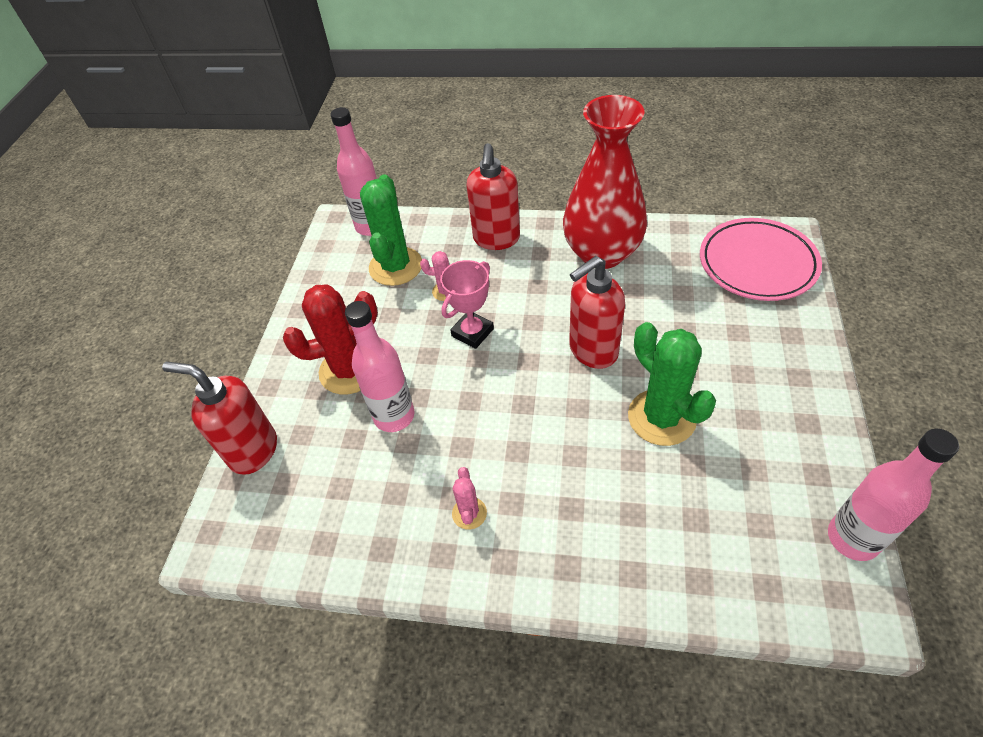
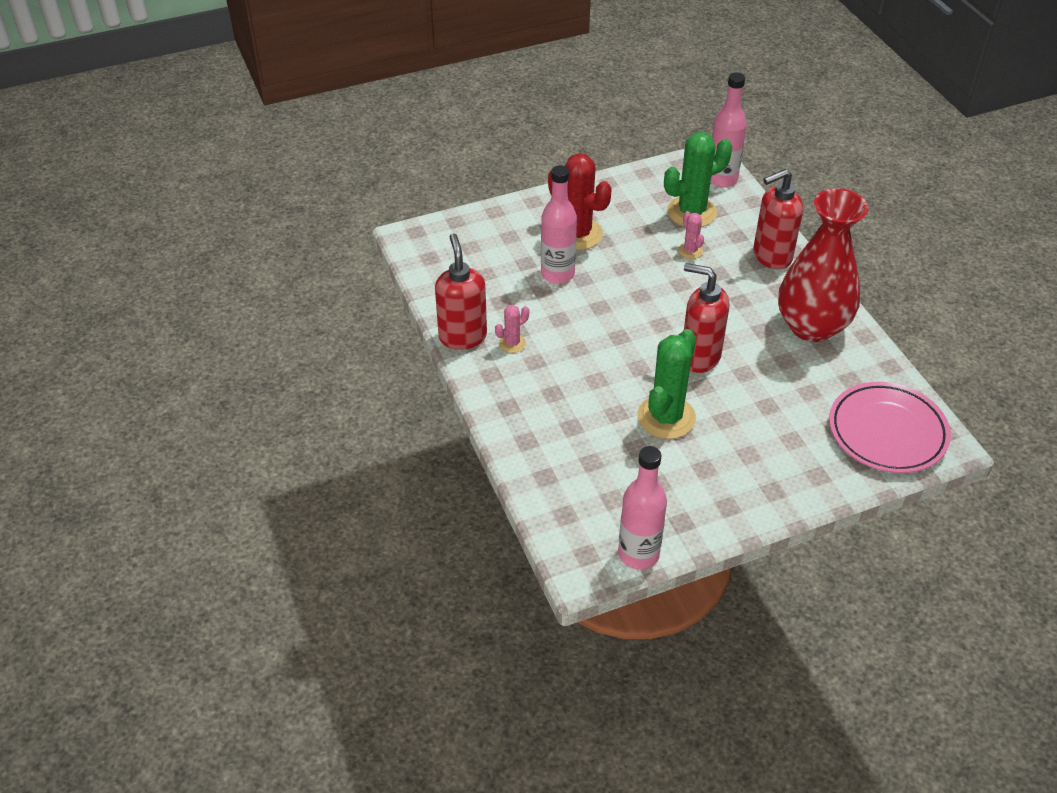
camera: 55 degrees right, 5 degrees down
(253, 450) = (481, 220): red soap dispenser -> red soap dispenser (462, 336)
(472, 332) = (662, 283): pink trophy -> none

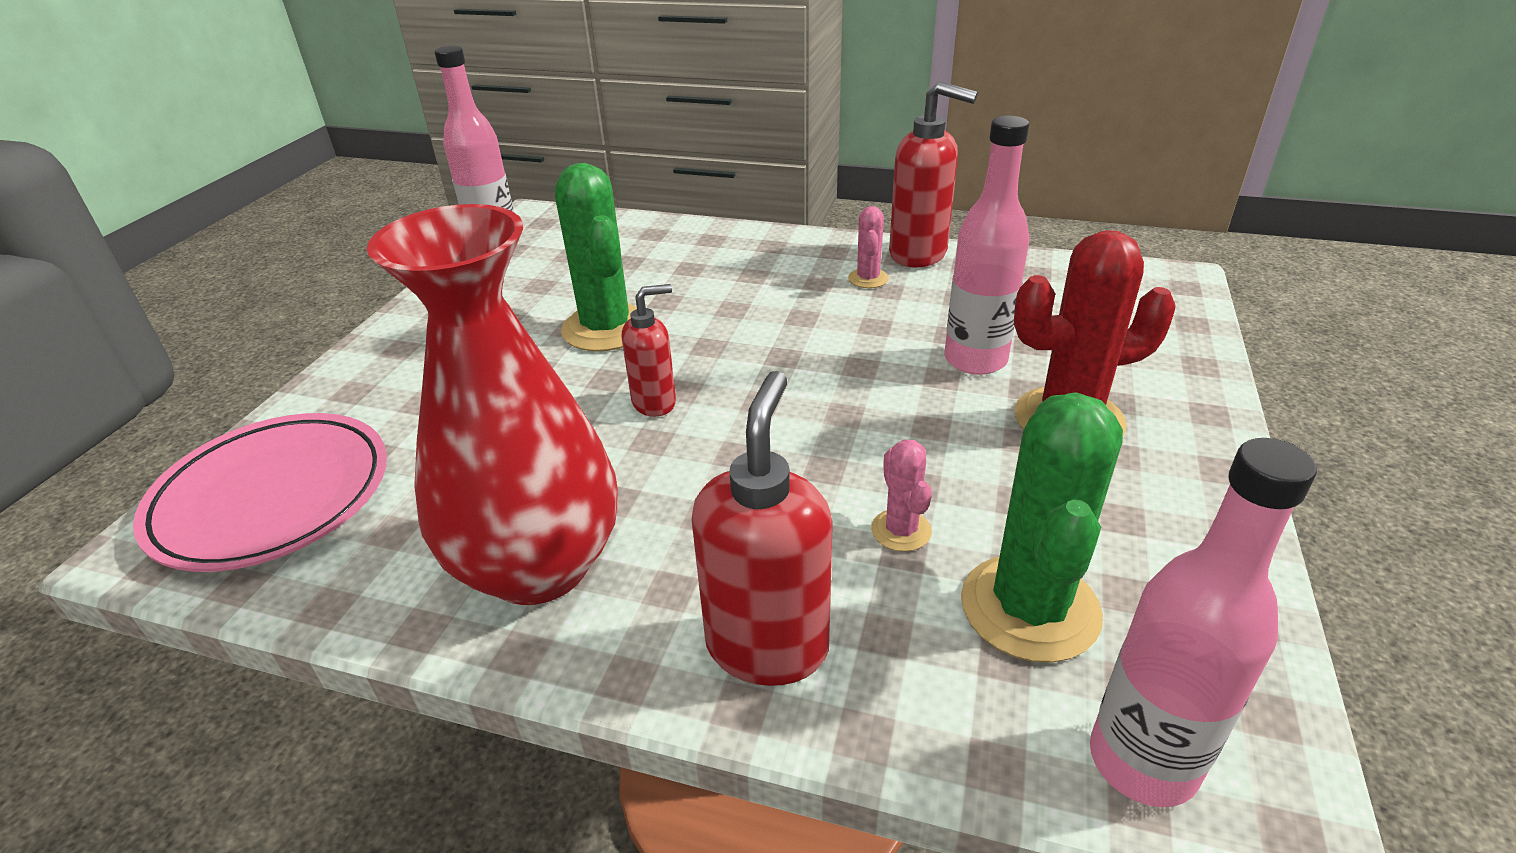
camera: 130 degrees right, 10 degrees down
(690, 251) = (901, 530): pink cactus -> pink cactus turned 60 degrees clockwise
(699, 357) = (655, 402): red soap dispenser -> red soap dispenser, size x0.61

